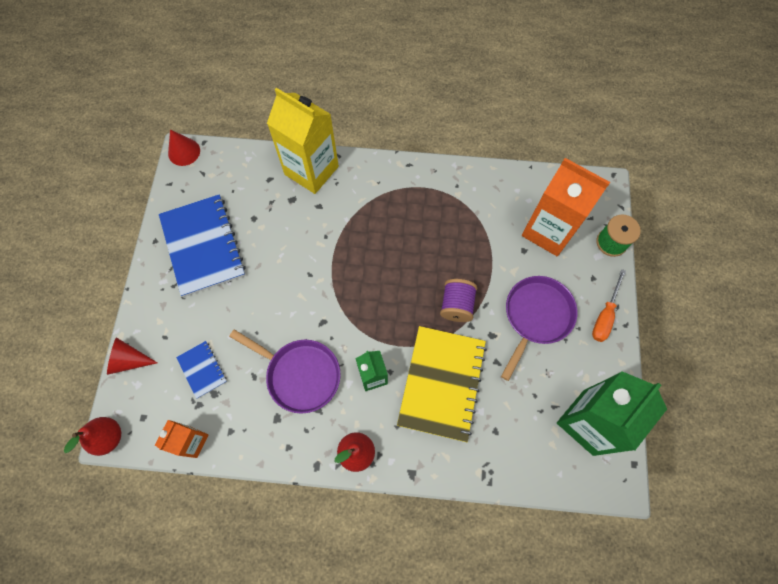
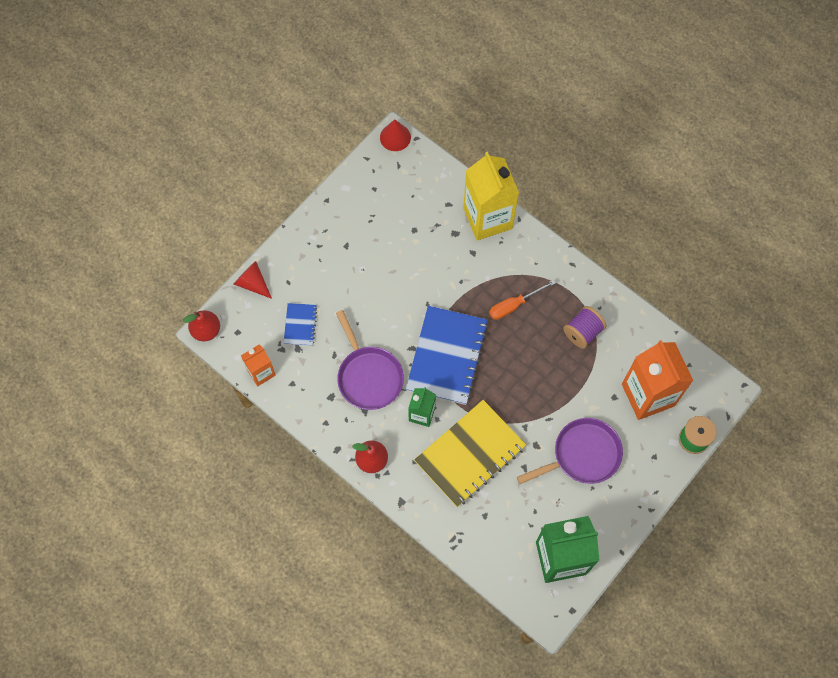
camera: 35 degrees right, 0 degrees up
(203, 246) = (360, 228): blue notebook -> blue notebook (447, 356)
(456, 305) = (525, 404): purple spool -> purple spool (582, 332)
(605, 315) = (639, 491): orange screwdriver -> orange screwdriver (514, 305)

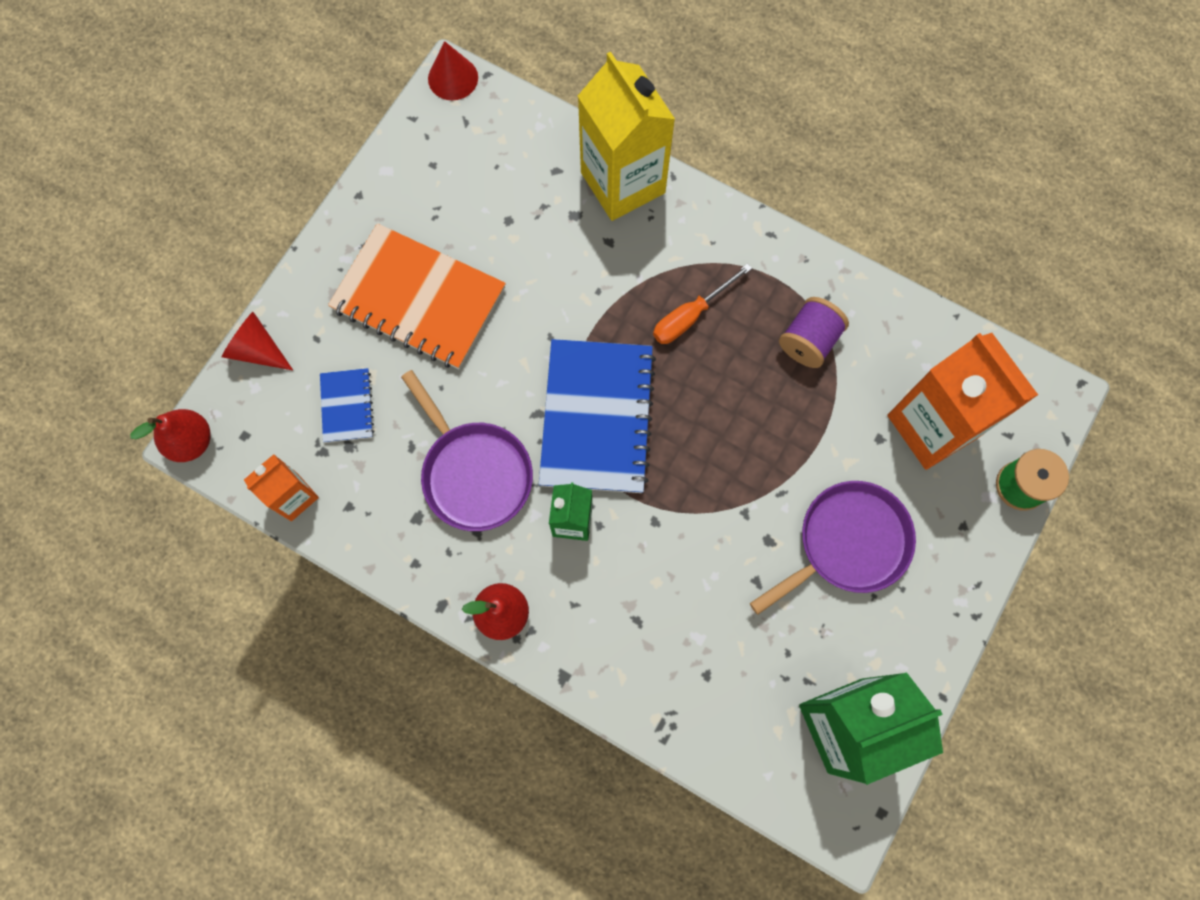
camera: 10 degrees left, 5 degrees up
(352, 268) = (419, 299): none -> orange notebook
(470, 454) = (663, 575): yellow notebook -> none

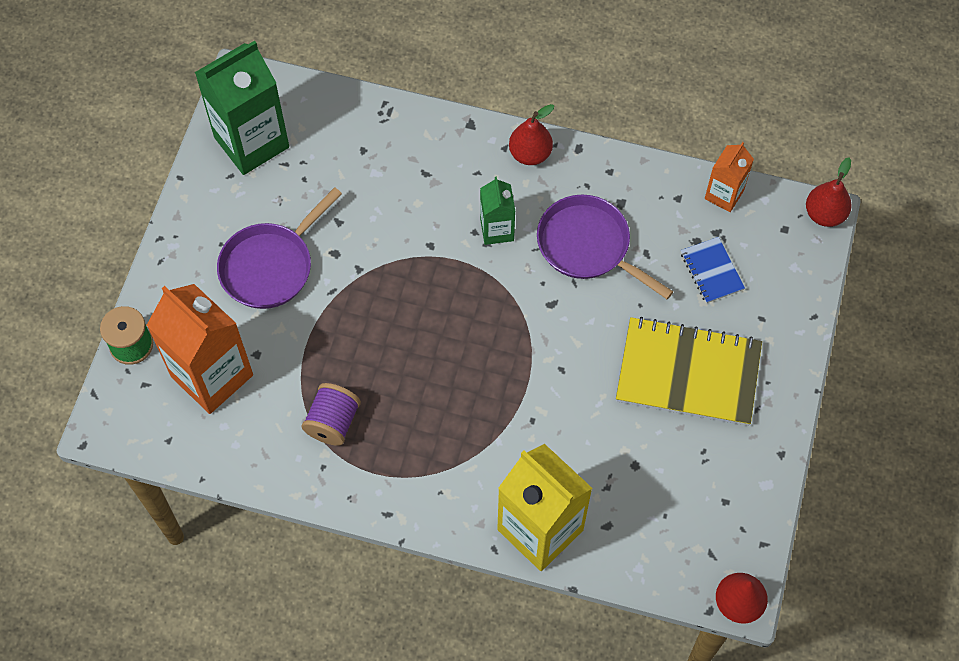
camera: 165 degrees right, 10 degrees down
(257, 349) = (806, 297): red cone -> none
(419, 299) = (688, 373): orange notebook -> yellow notebook
(597, 417) = (501, 313): blue notebook -> none
(690, 315) = (443, 419): orange screwdriver -> none

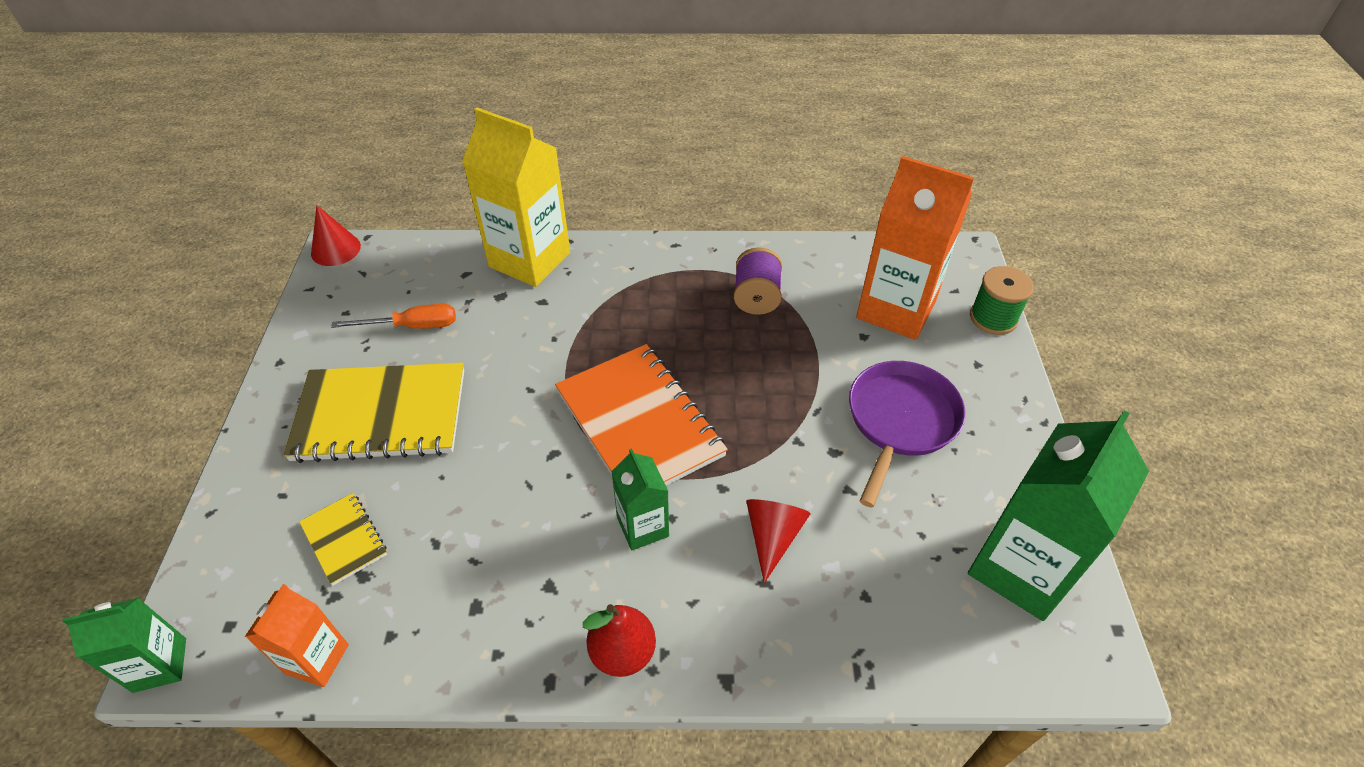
camera: 165 degrees right, 15 degrees down
(408, 201) = (772, 536): none -> red cone
(478, 314) = (639, 423): none -> orange notebook
(588, 246) = (516, 534): purple pan -> none
(661, 467) = (412, 326): none -> orange screwdriver
(711, 271) = (344, 539): blue notebook -> yellow notebook
(824, 214) = (160, 665): red pear -> green carton

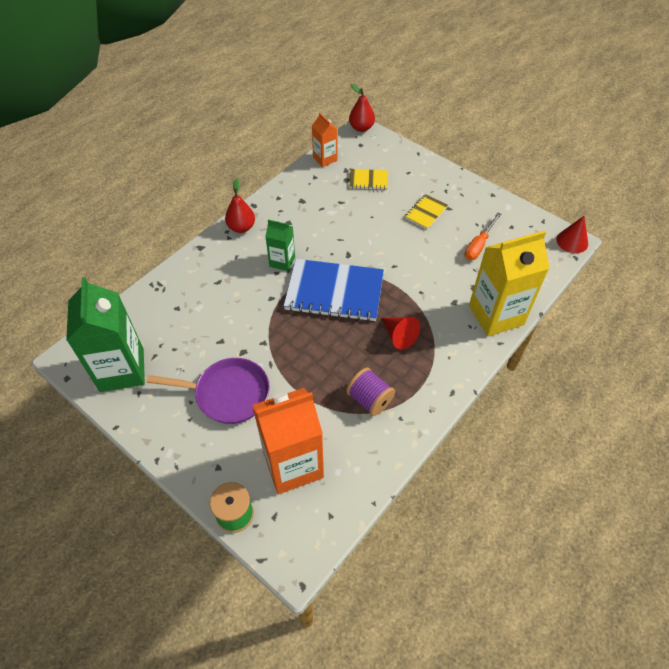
camera: 130 degrees right, 5 degrees up
(160, 665) = (361, 128): green carton -> red pear
(381, 415) = (426, 213): yellow notebook -> yellow notebook, size x0.48
(639, 423) = (334, 292): orange notebook -> blue notebook
(772, 536) = (232, 298): red cone -> red cone (399, 336)
(900, 421) = (228, 394): purple pan -> purple pan turned 60 degrees counterclockwise

